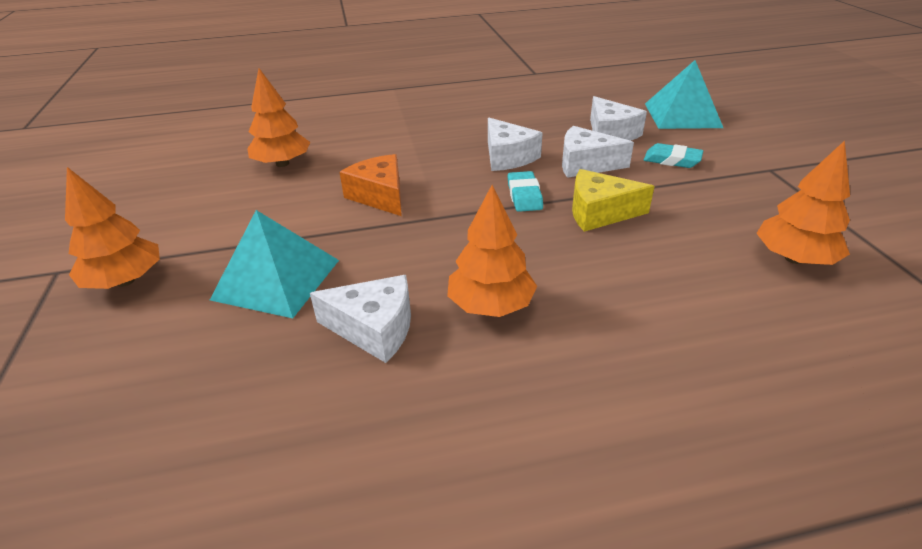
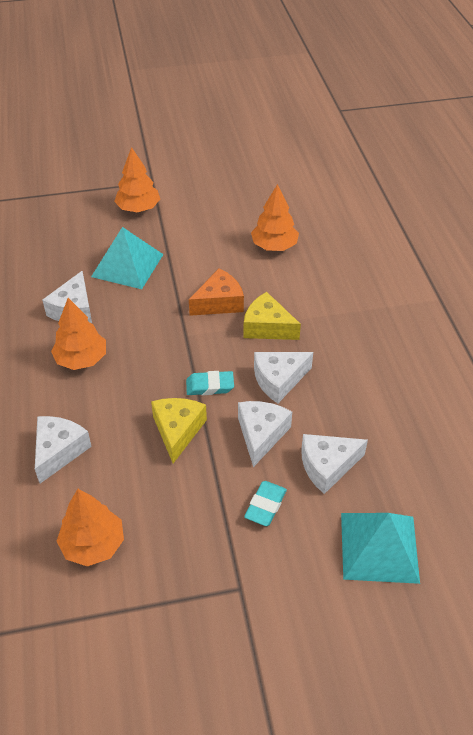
camera: 90 degrees right, 10 degrees up
(426, 165) = (267, 327): none -> yellow cheese
(673, 305) = (59, 451): none -> white cheese

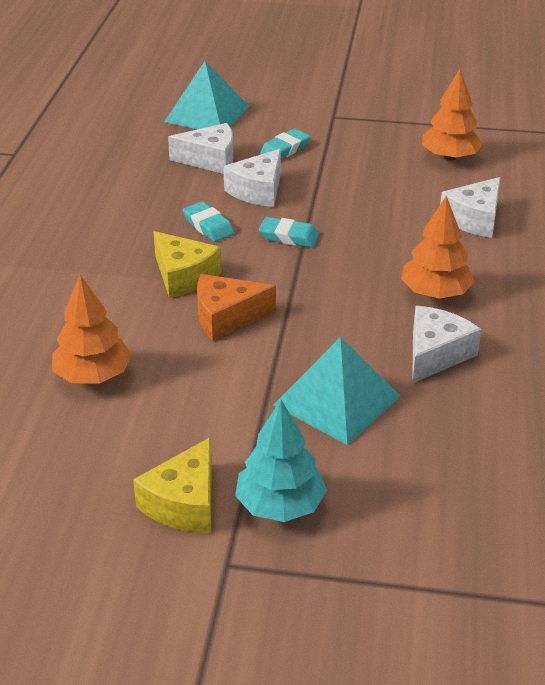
camera: 160 degrees left, 10 degrees down
(138, 208) = (280, 505): orange tree -> turquoise tree
(178, 431) = (342, 209): yellow cheese -> yellow cheese (184, 503)
(278, 380) = (208, 226): white cheese -> turquoise eraser

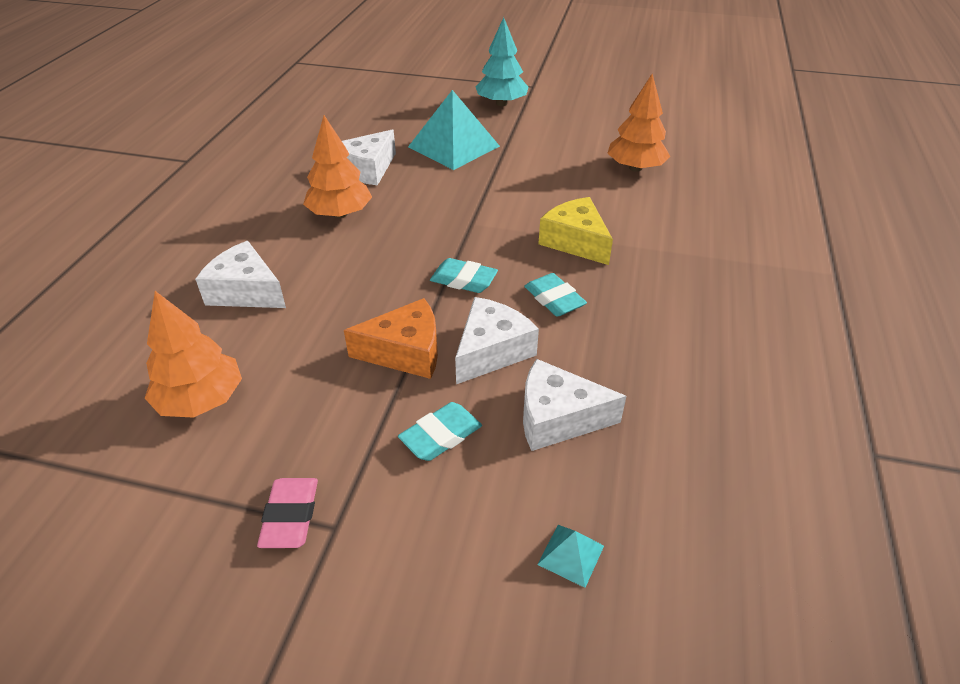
camera: 175 degrees left, 5 degrees up
(184, 503) = (558, 106): yellow cheese -> none
(207, 114) = (571, 555): turquoise pyramid -> turquoise pyramid, size x0.41
(226, 317) = (533, 203): orange cheese -> orange cheese (406, 352)
(359, 118) = (290, 516): none -> pink eraser
(474, 219) = (246, 291): white cheese -> white cheese turned 105 degrees counterclockwise

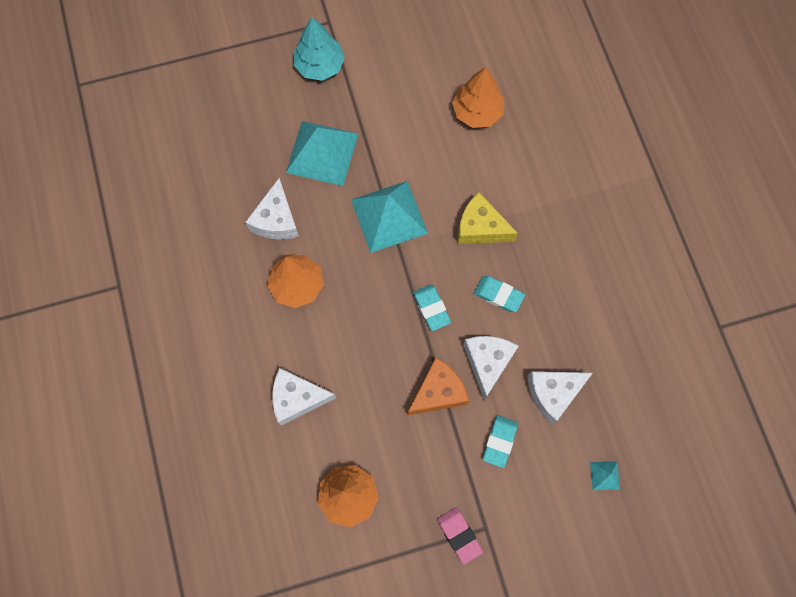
camera: 30 degrees left, 30 degrees up
(463, 280) = (431, 308): turquoise eraser -> turquoise eraser turned 75 degrees clockwise
(480, 202) = (389, 216): none -> turquoise pyramid

